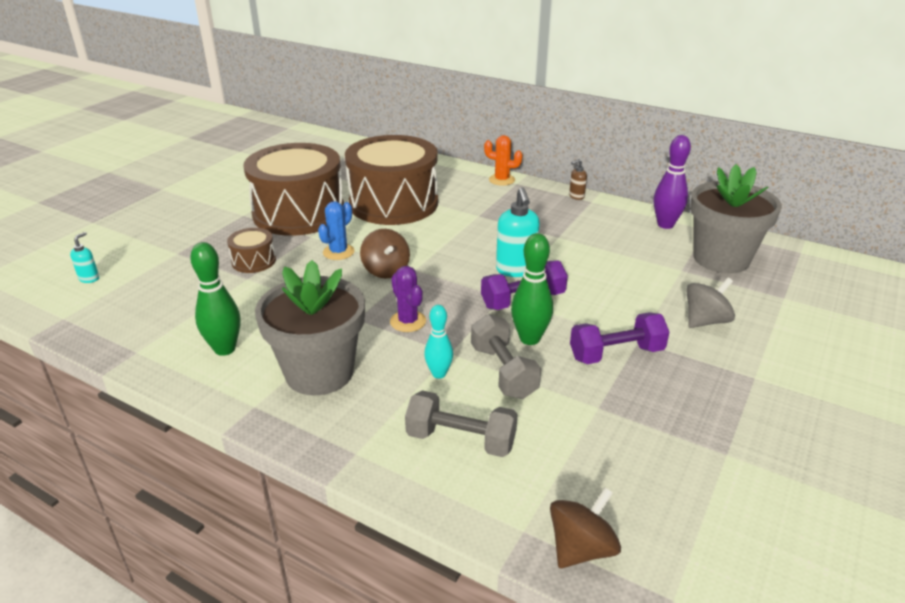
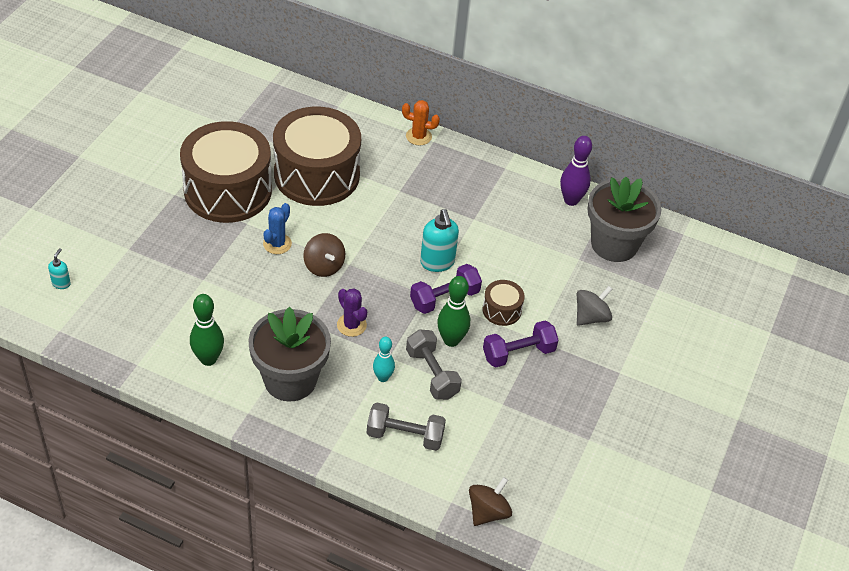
camera: 10 degrees left, 15 degrees up
(254, 261) = (203, 257): brown drum -> brown drum (502, 310)
(576, 196) = (491, 161): brown soap dispenser -> none

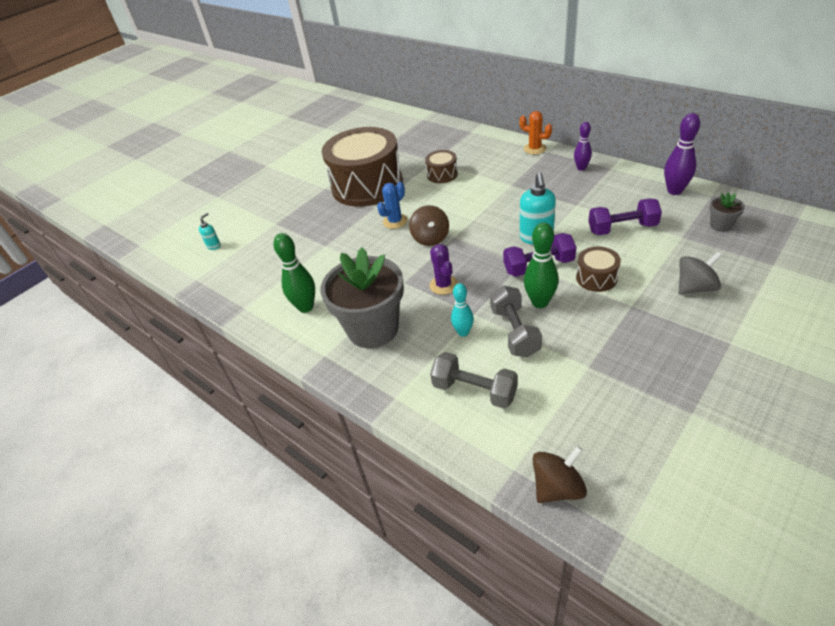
camera: 25 degrees right, 5 degrees down
(317, 174) = (442, 174): brown drum -> brown drum, size x0.43
(474, 167) = (581, 168): none -> purple bowling pin
(518, 353) = (611, 318): purple dumbbell -> purple dumbbell (622, 228)
(614, 244) = (720, 225): grey flower pot -> grey flower pot, size x0.43

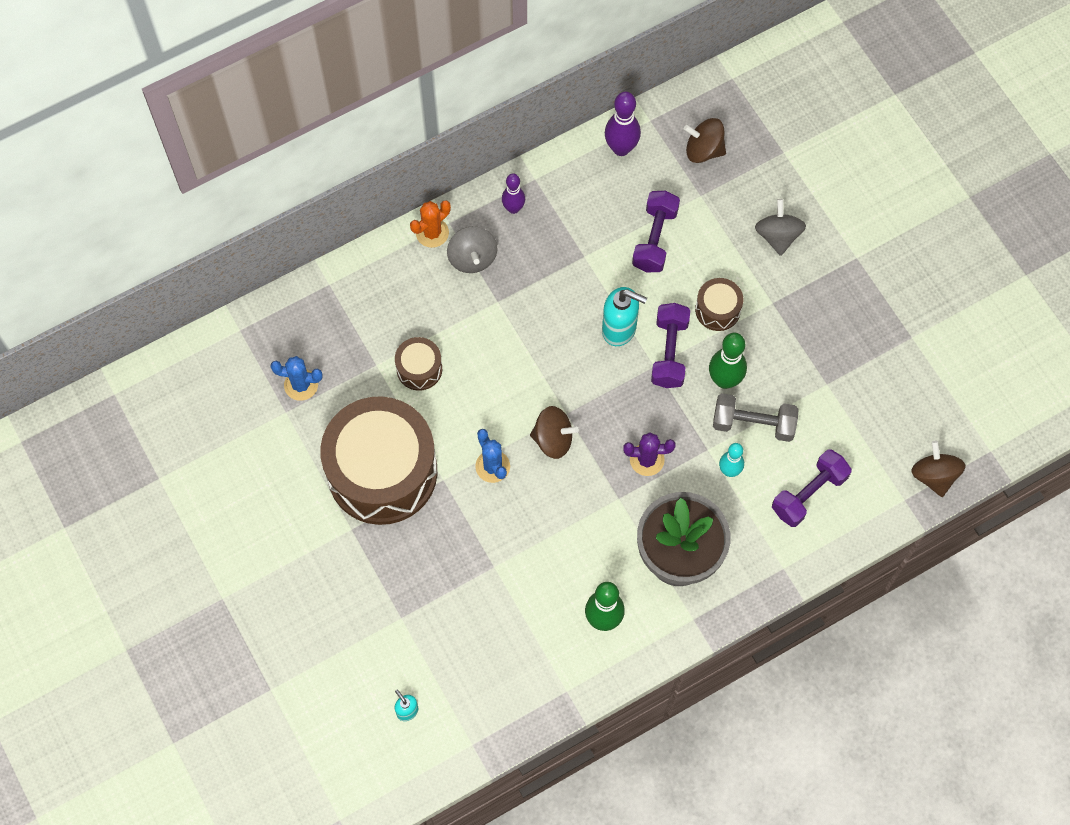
camera: 75 degrees left, 25 degrees up
(404, 144) = (301, 385): none -> blue cactus
(474, 391) = (809, 494): grey dumbbell -> purple dumbbell
(532, 166) = (472, 258): none -> grey spinning top
(720, 225) = (703, 150): grey flower pot -> brown spinning top

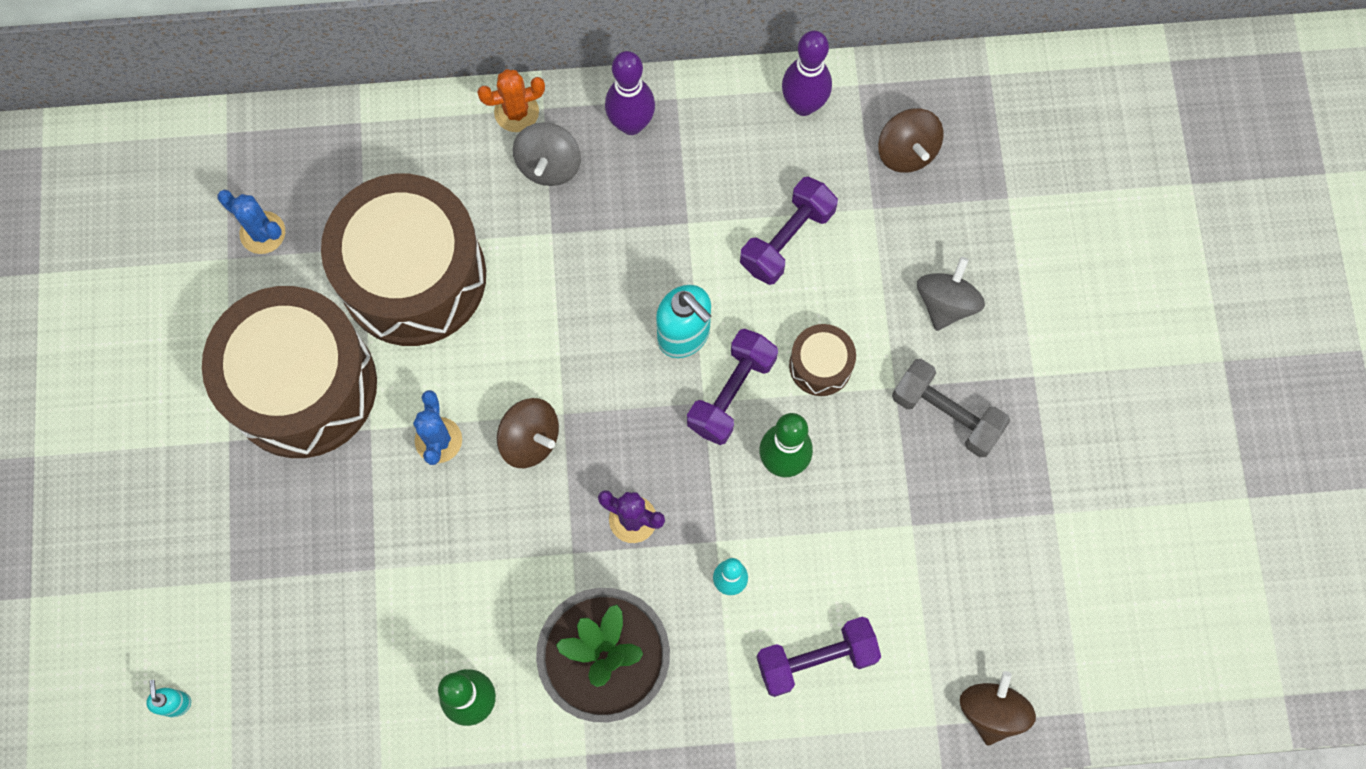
camera: 25 degrees right, 5 degrees up
(419, 369) = (413, 276): brown drum -> brown drum, size x2.35
(513, 208) = (631, 124): purple bowling pin -> purple bowling pin, size x1.53
(703, 150) = (906, 151): brown spinning top -> brown spinning top turned 150 degrees counterclockwise
(753, 424) = (791, 534): grey dumbbell -> grey dumbbell (946, 414)

